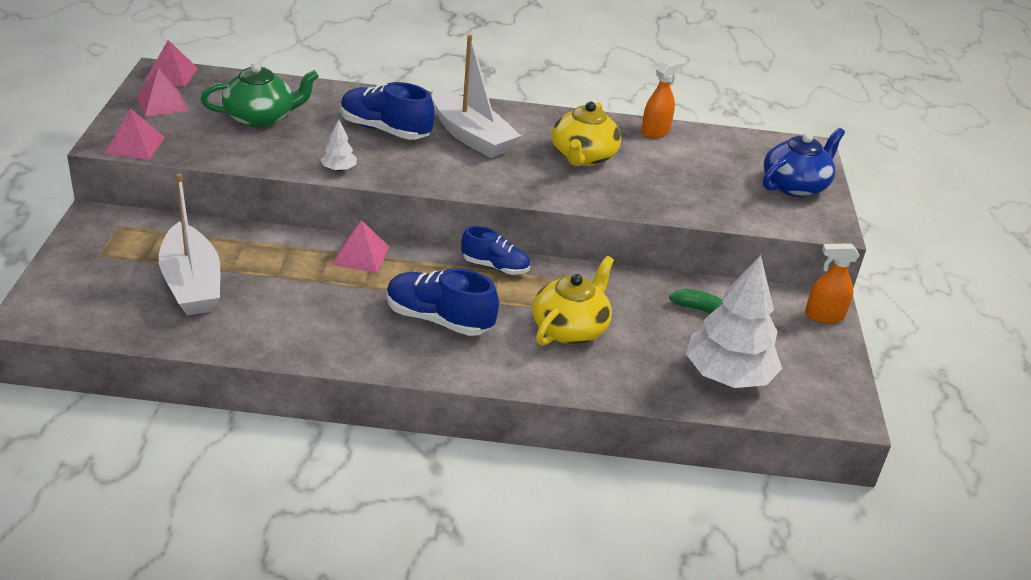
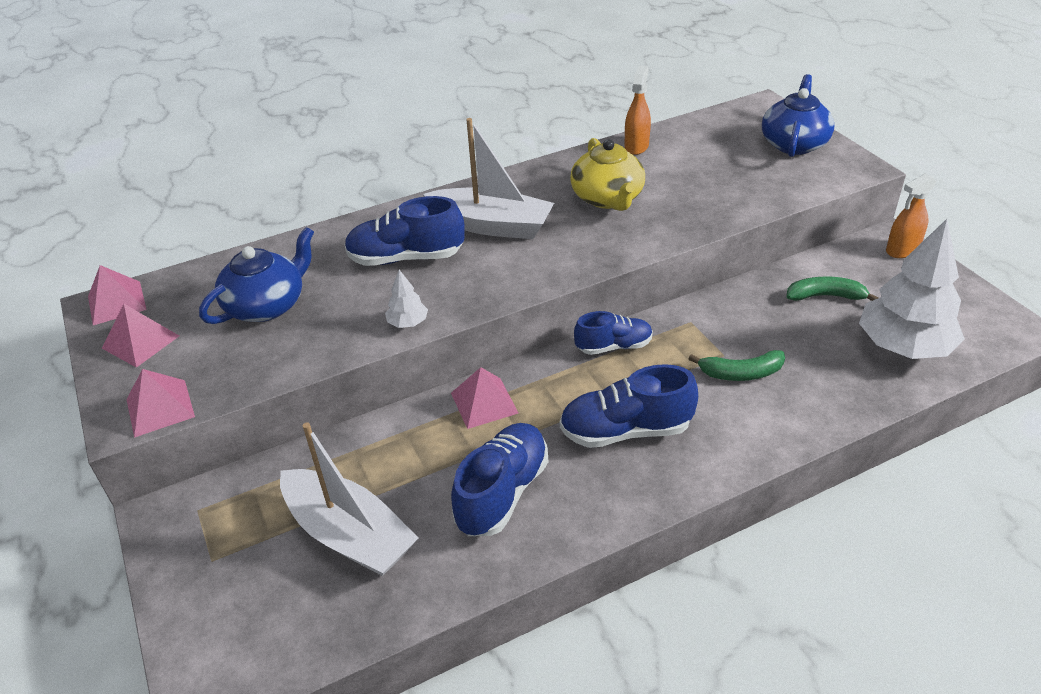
camera: 25 degrees left, 5 degrees up
(261, 117) = (267, 305): green teapot -> blue teapot
(312, 311) = (502, 493): none -> blue shoe
(570, 328) = (741, 373): yellow teapot -> green banana

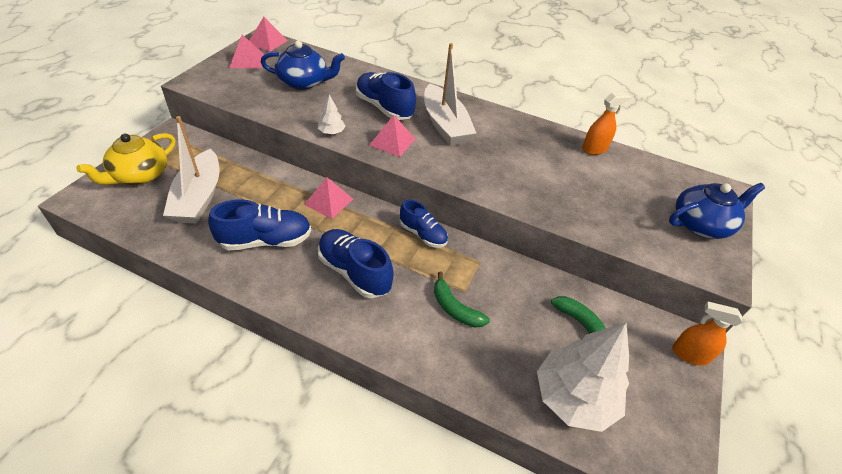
camera: 45 degrees right, 5 degrees up
(160, 408) = (207, 87): pink pyramid -> pink pyramid (392, 142)
(607, 198) = (524, 159): yellow teapot -> yellow teapot (139, 175)

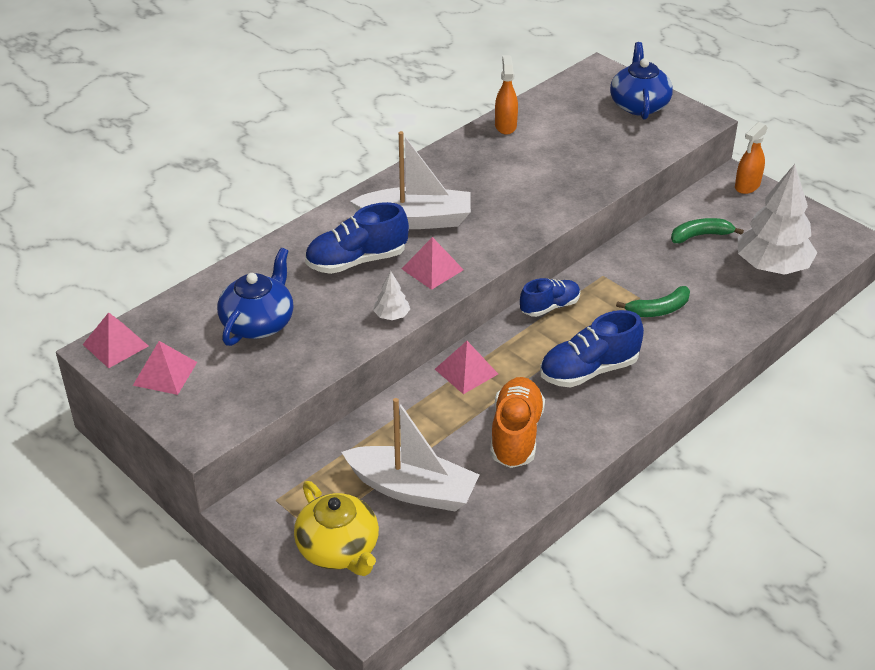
camera: 65 degrees left, 5 degrees down
(265, 240) = (516, 435): blue shoe -> orange shoe

